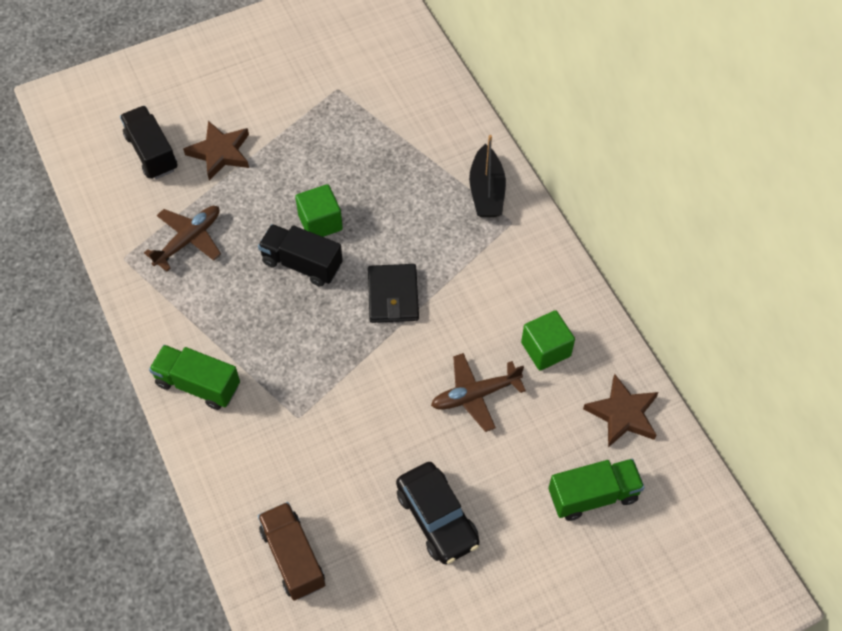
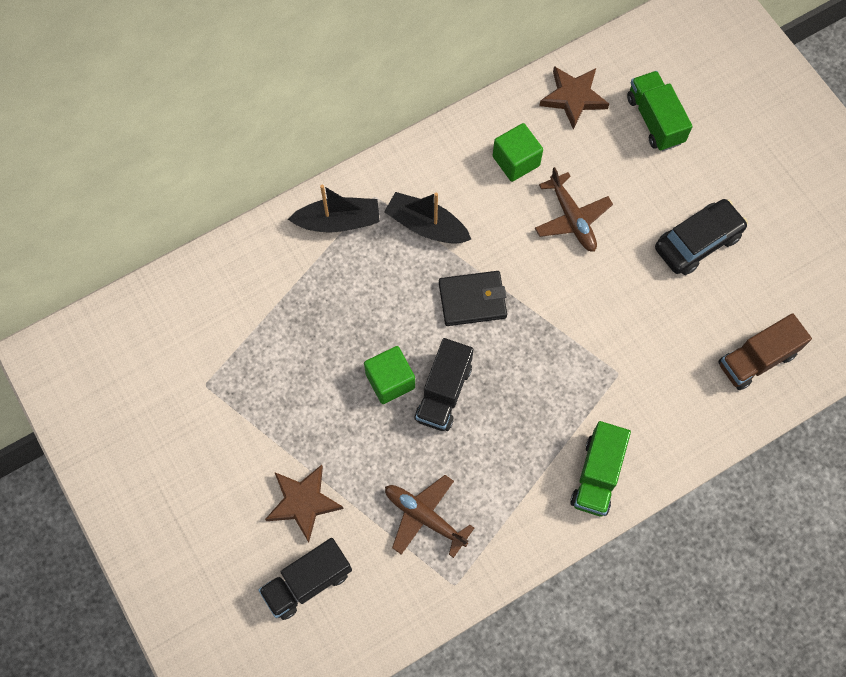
camera: 95 degrees left, 10 degrees up
(476, 263) = (426, 226): none -> black boat

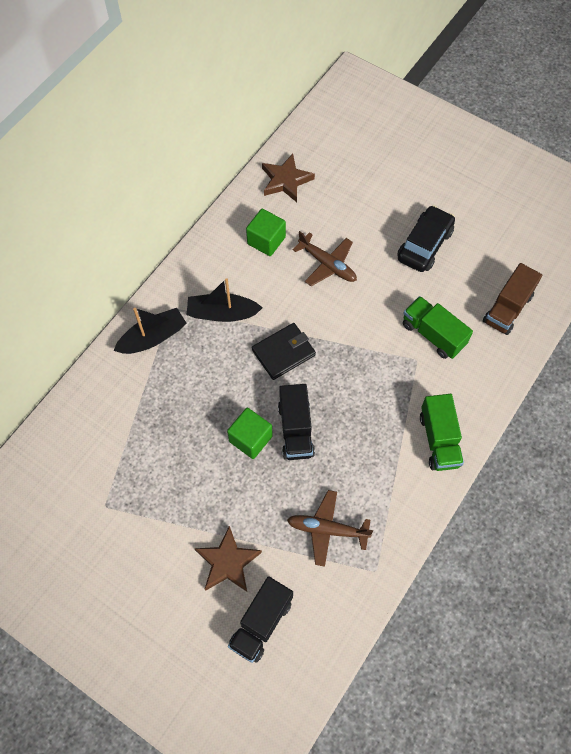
camera: 25 degrees left, 5 degrees down
(655, 120) = (351, 173): green truck -> green truck (433, 334)

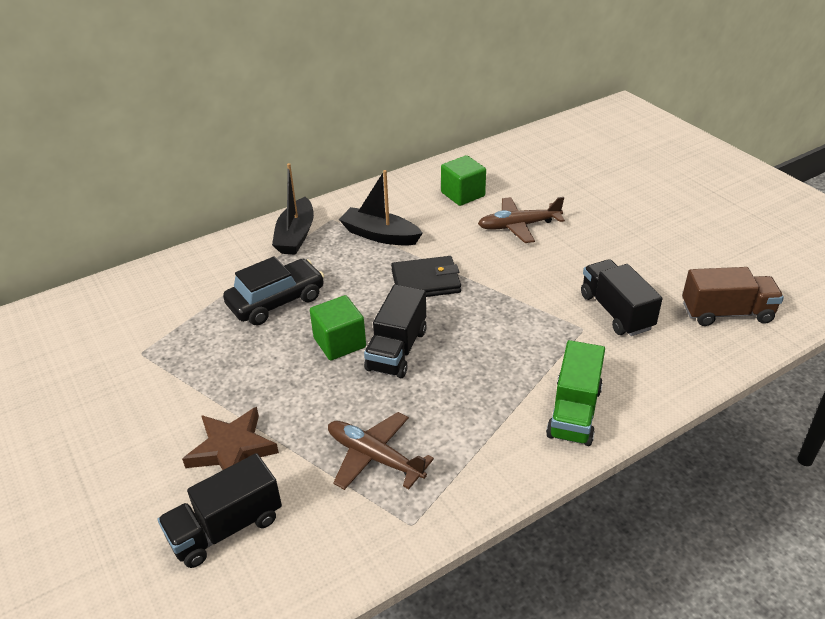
camera: 25 degrees right, 25 degrees down
(153, 337) = (296, 235): black boat -> black boat turned 105 degrees clockwise
(286, 180) = (510, 158): brown star -> none
(327, 264) = (518, 226): brown plane -> brown plane turned 105 degrees clockwise
(424, 245) = (642, 236): black car -> black car (276, 301)
(433, 334) = (616, 311): green truck -> black truck
(507, 308) = (726, 313): brown truck -> brown truck turned 150 degrees counterclockwise

